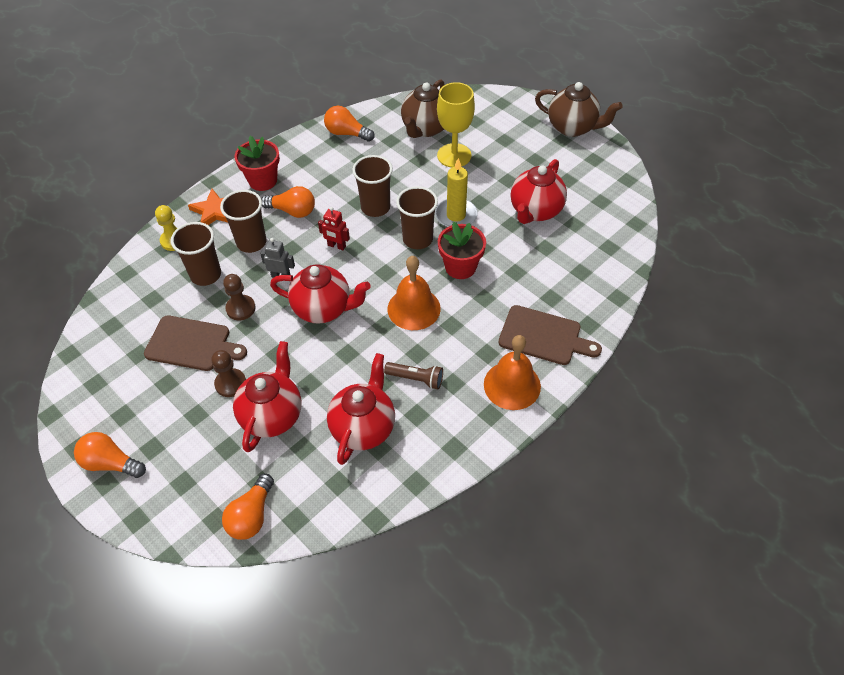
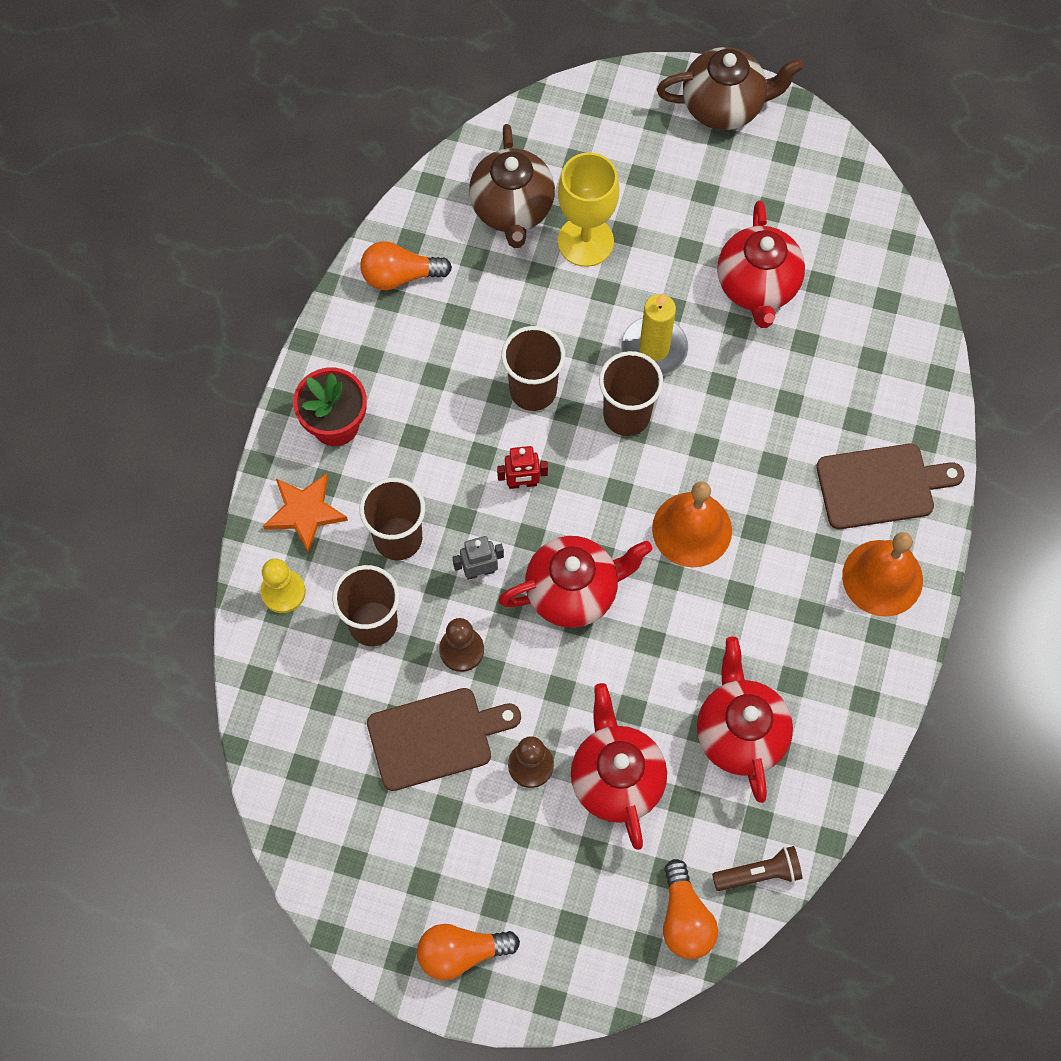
camera: 30 degrees left, 15 degrees up
(292, 211) = (418, 456): orange light bulb -> none
(416, 379) = (760, 632): brown flashlight -> brown flashlight (759, 873)
(460, 267) = (712, 432): red flower pot -> none

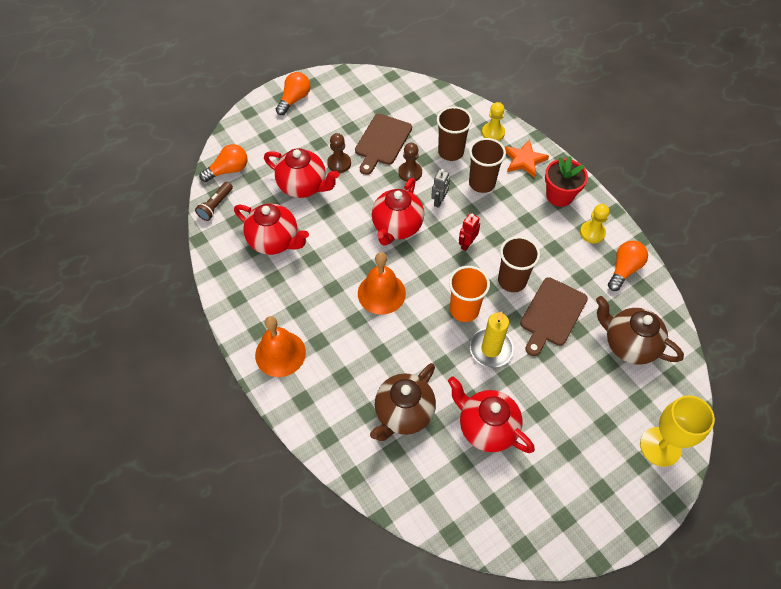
camera: 130 degrees right, 10 degrees down
(369, 346) = (592, 233): none -> yellow pawn
(585, 241) = (582, 365): yellow goblet -> yellow goblet (660, 446)
(626, 415) = (464, 310): brown cup -> orange cup
(685, 919) = (228, 170): orange light bulb -> orange light bulb turned 120 degrees clockwise
(724, 106) = (623, 509): brown teapot -> brown teapot (403, 413)
(880, 486) = (324, 393): brown cutting board -> brown cutting board (552, 314)

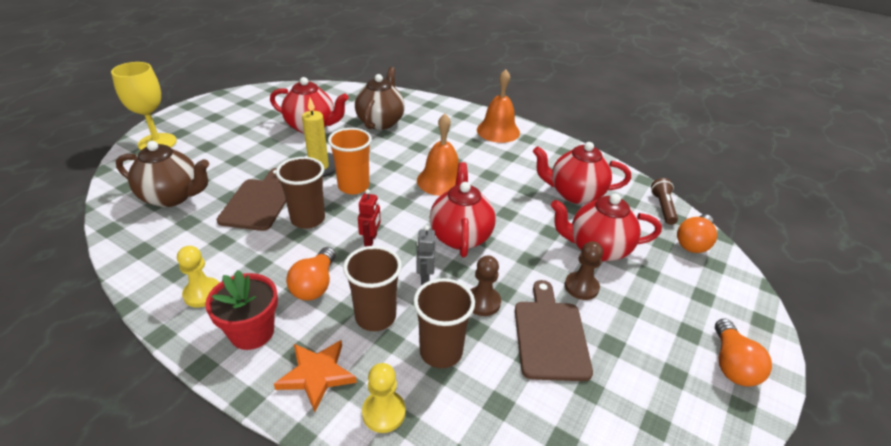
camera: 155 degrees right, 20 degrees down
(624, 269) = (163, 261): orange light bulb -> orange light bulb (315, 285)

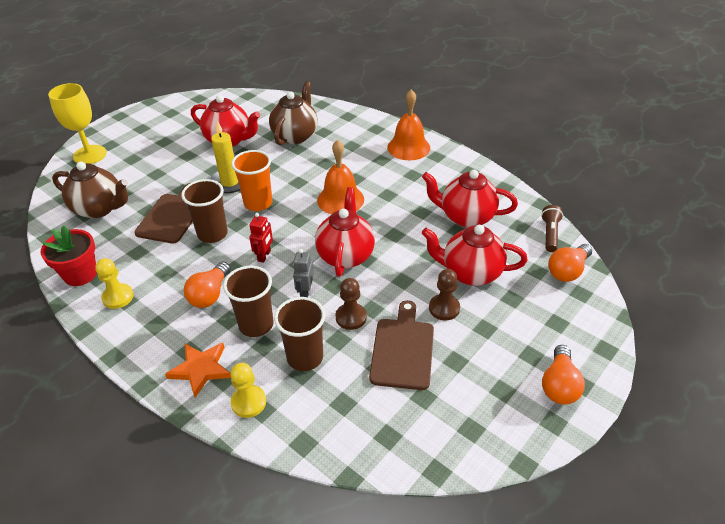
camera: 10 degrees right, 5 degrees up
(252, 332) = (154, 332): red flower pot -> red flower pot (80, 274)

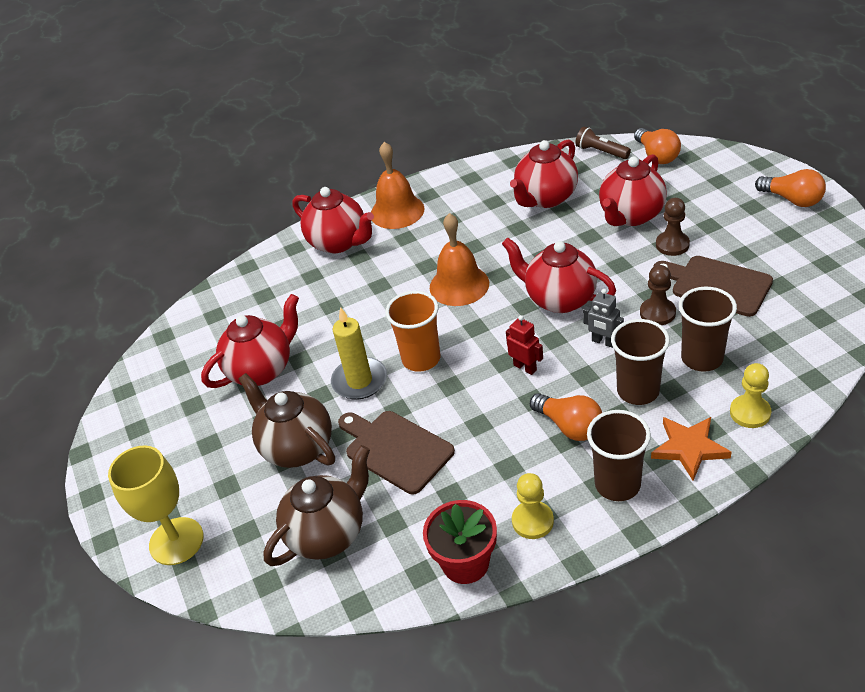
camera: 60 degrees left, 0 degrees up
(212, 234) = (457, 411): brown cup -> brown cup (617, 484)
(295, 136) = (301, 302): brown teapot -> brown teapot (297, 447)
(362, 132) = (339, 242): none -> red teapot

